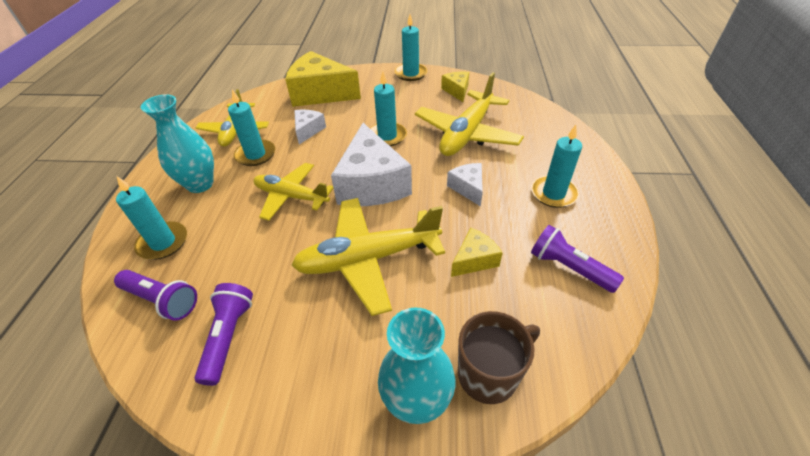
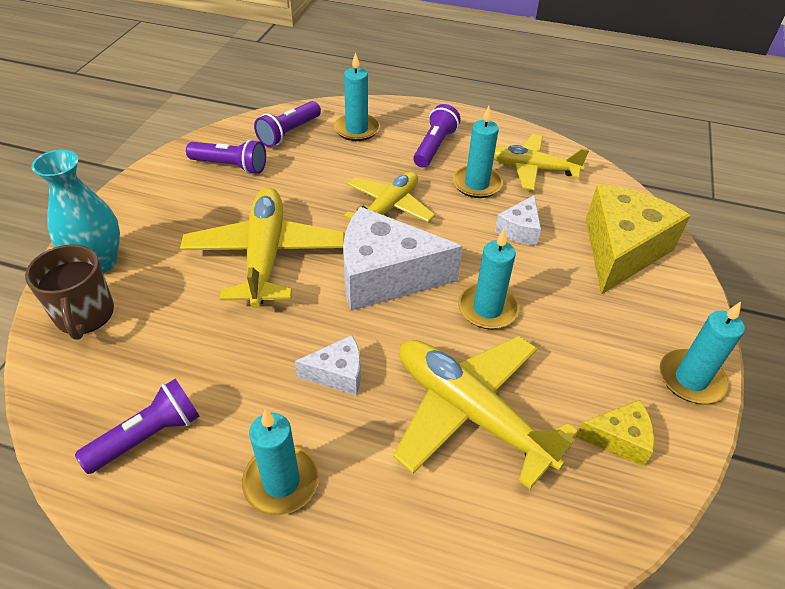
camera: 100 degrees right, 0 degrees up
(200, 184) = (434, 146): turquoise vase -> purple flashlight
(308, 130) = (520, 230): white cheese -> white cheese turned 90 degrees clockwise
(474, 260) = (215, 343): yellow cheese -> none

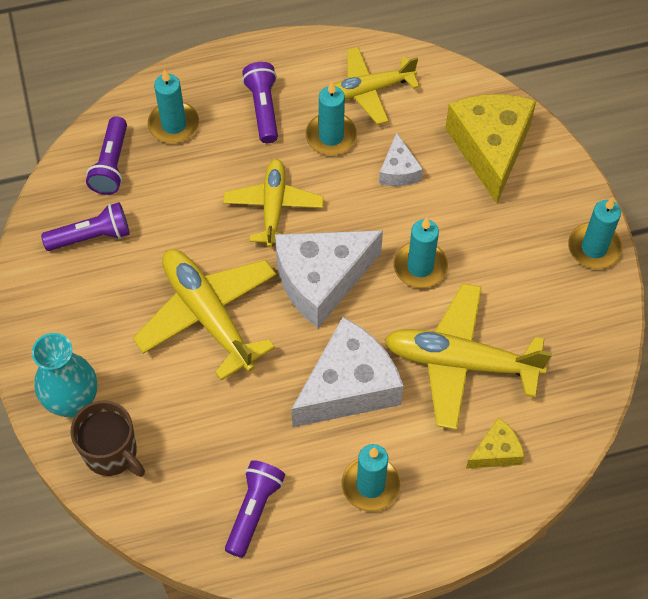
camera: 30 degrees left, 15 degrees up
(338, 374) = (348, 386): white cheese -> white cheese, size x2.03
(619, 439) = (568, 325): yellow cheese -> yellow cheese (496, 452)

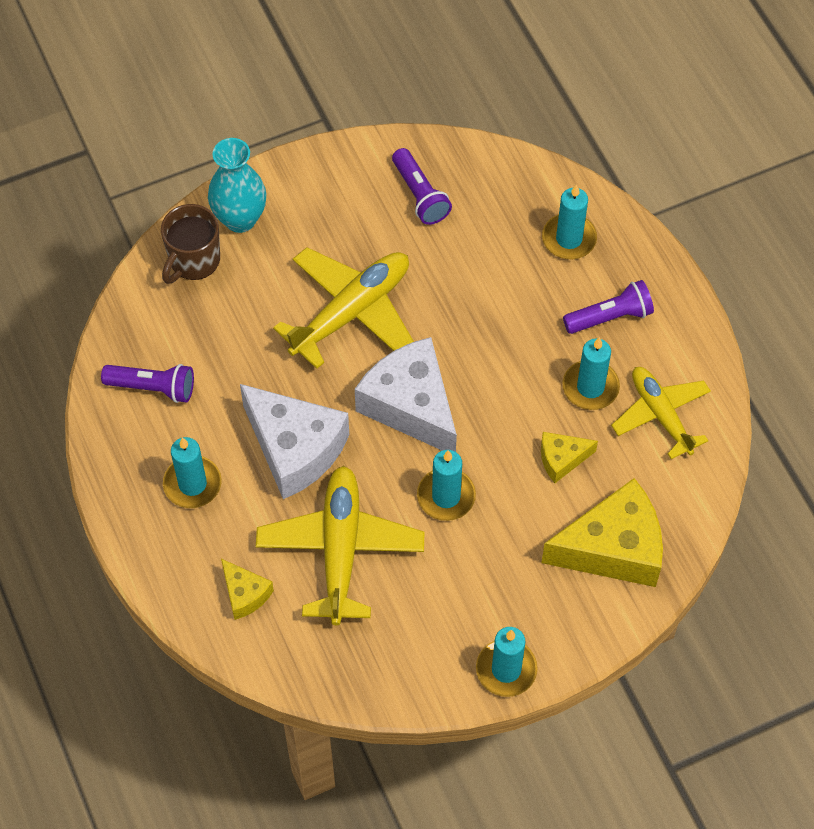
camera: 80 degrees right, 0 degrees up
(111, 165) = (506, 194): purple flashlight -> none
(273, 207) = (489, 347): yellow plane -> none
(399, 171) = (562, 459): white cheese -> yellow cheese

